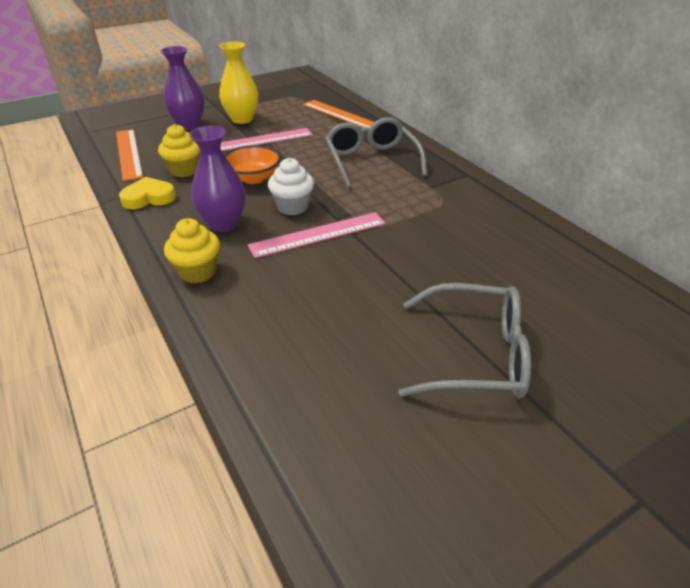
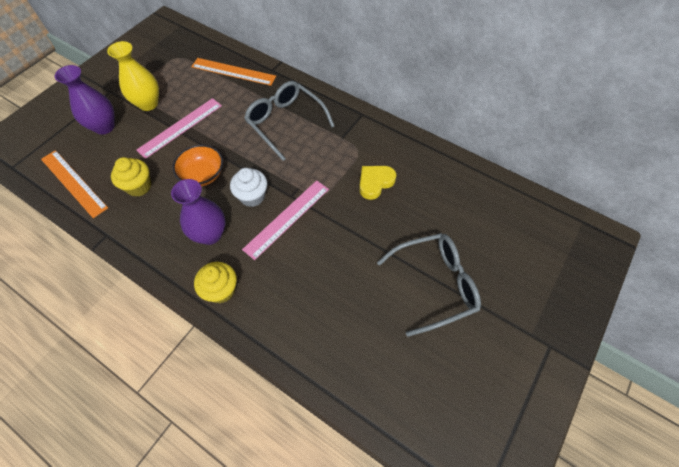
camera: 25 degrees left, 20 degrees up
(149, 198) = (130, 229): yellow heart -> yellow heart (375, 183)

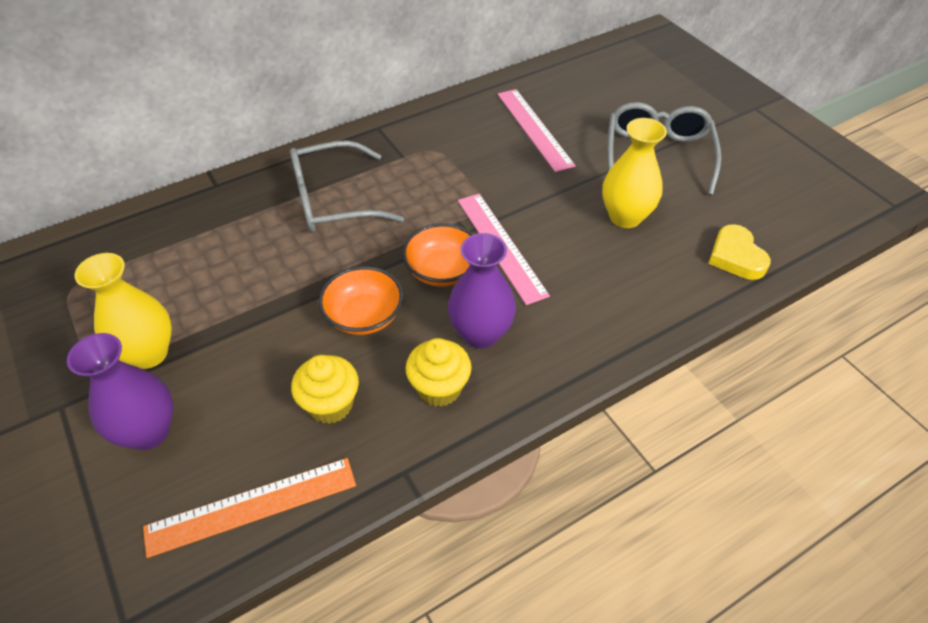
camera: 65 degrees left, 10 degrees down
(180, 127) = (242, 321): pink ruler -> pink ruler (534, 129)
(221, 290) = (580, 344): yellow cupcake -> yellow cupcake (439, 388)
(233, 71) = (177, 227): orange ruler -> none
(252, 196) = (442, 271): white cupcake -> orange bowl
(351, 282) = (625, 217): none -> yellow vase
(375, 183) = (495, 152): yellow heart -> yellow heart (736, 257)

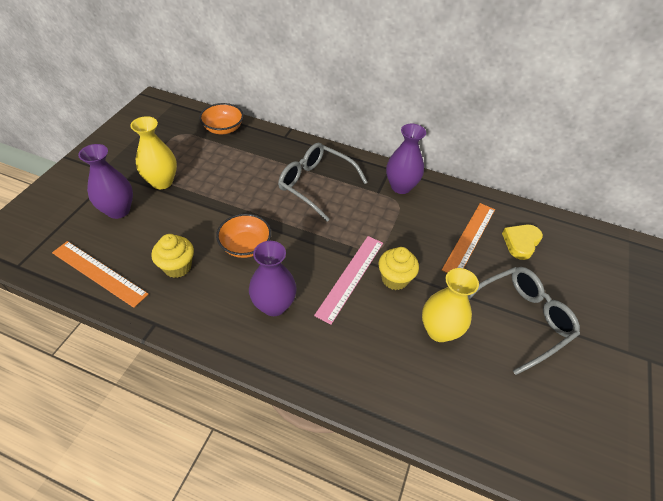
camera: 50 degrees right, 0 degrees up
(414, 135) = (401, 187): none -> purple vase
(439, 388) = (220, 308): yellow cupcake -> yellow cupcake (395, 279)
(442, 271) = (306, 260): orange bowl -> orange bowl (223, 129)
(534, 129) = (469, 238): pink ruler -> orange ruler
(736, 257) = (467, 421): yellow heart -> yellow heart (521, 243)

